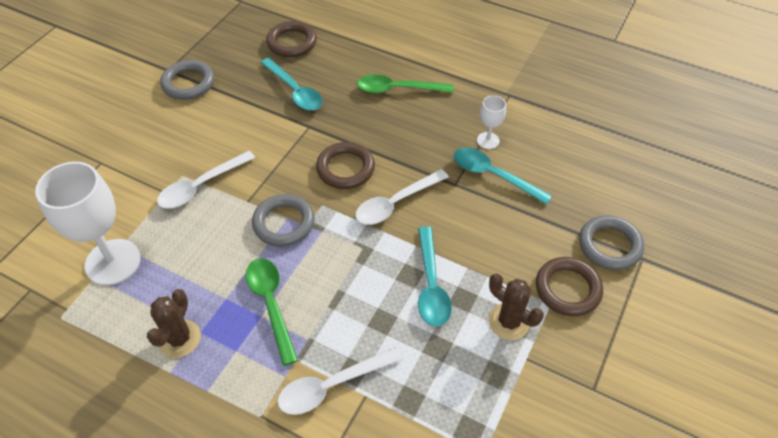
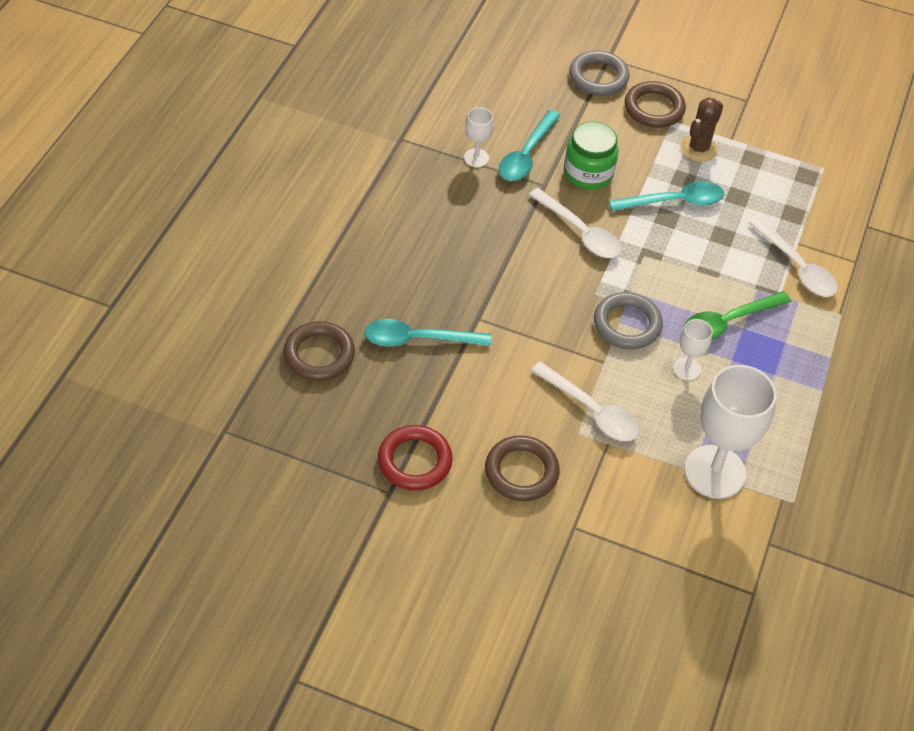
camera: 100 degrees left, 0 degrees up
(179, 338) = (786, 390): brown cactus -> none
(188, 83) = (414, 461): grey ring -> red ring
(225, 260) = (686, 369): none -> white goblet
(295, 91) = (417, 339): turquoise spoon -> turquoise spoon turned 135 degrees counterclockwise
(345, 168) = (539, 278): brown ring -> brown ring (521, 471)
(397, 89) = (402, 238): green spoon -> none
(470, 219) = (588, 173): none -> green jar

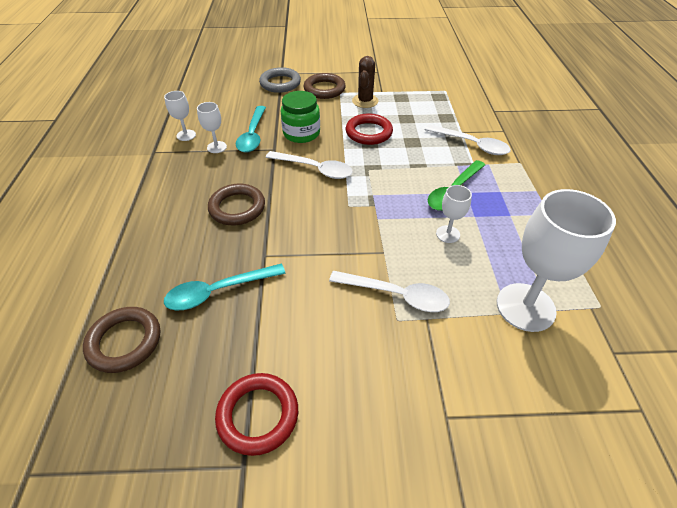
camera: 20 degrees left, 5 degrees down
(445, 126) = (186, 135): none -> white goblet
(521, 471) = (367, 379): brown ring -> brown ring (237, 208)
(627, 324) = (384, 218): grey ring -> none
(675, 201) = (369, 132): turquoise spoon -> red ring

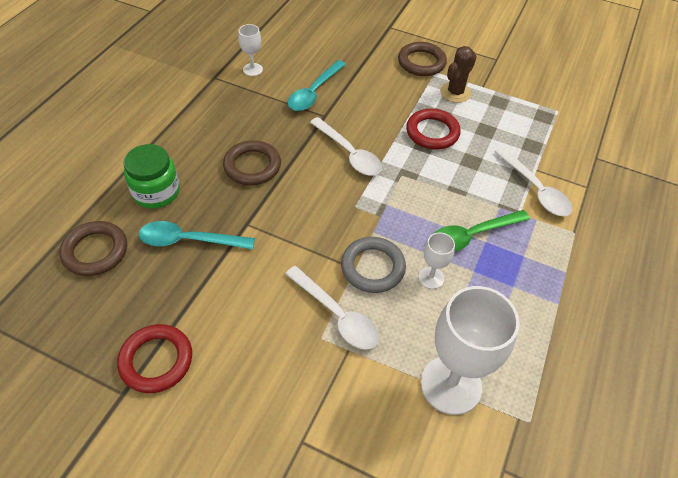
camera: 25 degrees right, 5 degrees up
(216, 147) = (272, 93): white goblet -> none
(280, 83) = (380, 39): grey ring -> grey ring (372, 267)
(301, 133) = (362, 108): green jar -> green jar (156, 192)

